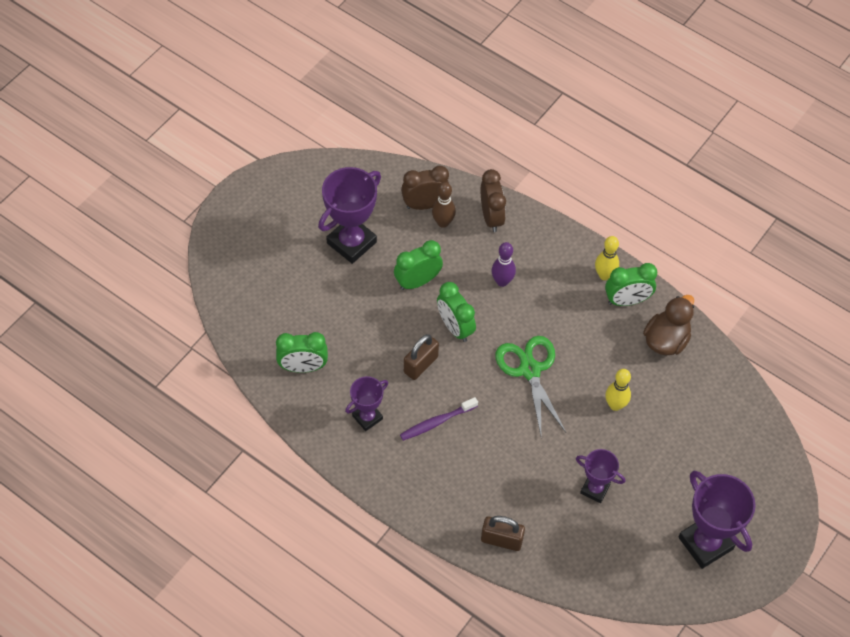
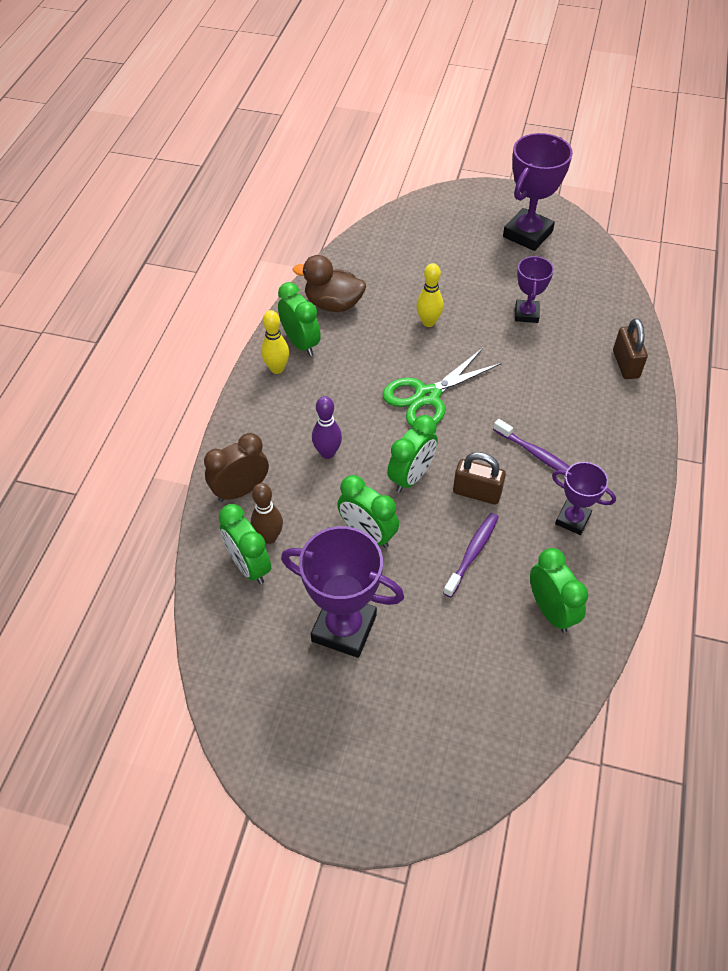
camera: 110 degrees left, 5 degrees down
(371, 339) = (472, 553): none -> purple toothbrush
(425, 204) = (249, 566): brown clock -> green clock

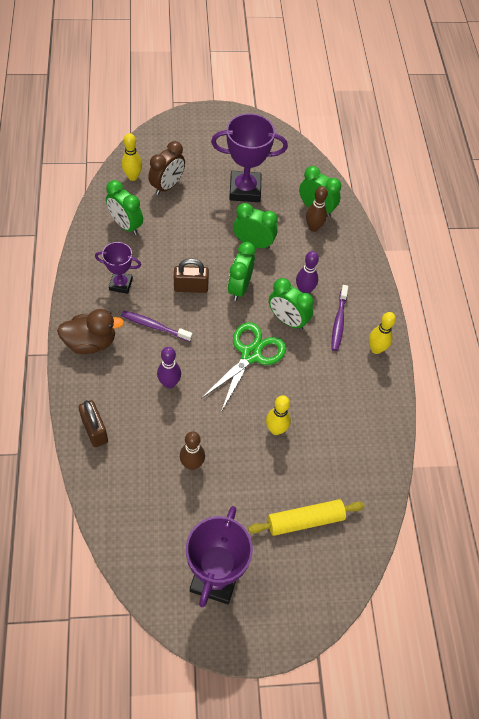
camera: 155 degrees right, 5 degrees up
(241, 490) = (347, 251): brown clock -> brown clock (167, 186)
(301, 343) = (370, 378): green clock -> green clock (287, 320)
(333, 304) = (365, 426): brown duck -> brown duck (91, 342)
(430, 251) = (305, 520): none -> yellow rolling pin
(472, 553) = (182, 247): purple toothbrush -> purple toothbrush (338, 321)
(523, 703) = (132, 177): none -> yellow bowling pin
(526, 314) = (192, 464): purple trophy -> brown bowling pin
(533, 389) = (169, 383): none -> purple bowling pin

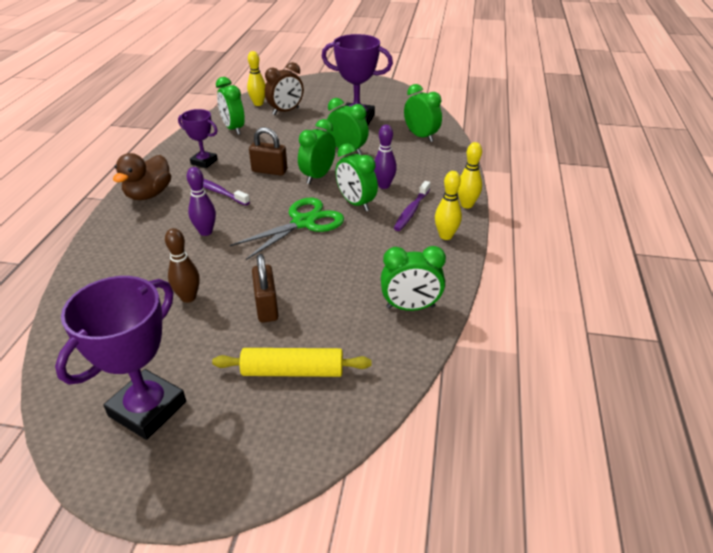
camera: 20 degrees right, 20 degrees down
(91, 342) = (149, 194): brown duck -> brown duck turned 105 degrees clockwise
(94, 430) = (105, 255): brown padlock -> brown padlock (266, 307)
(276, 429) = (299, 283): yellow bowling pin -> yellow bowling pin (466, 205)
(313, 227) = (413, 147): brown bowling pin -> none
(371, 437) = (410, 307): none -> green clock

